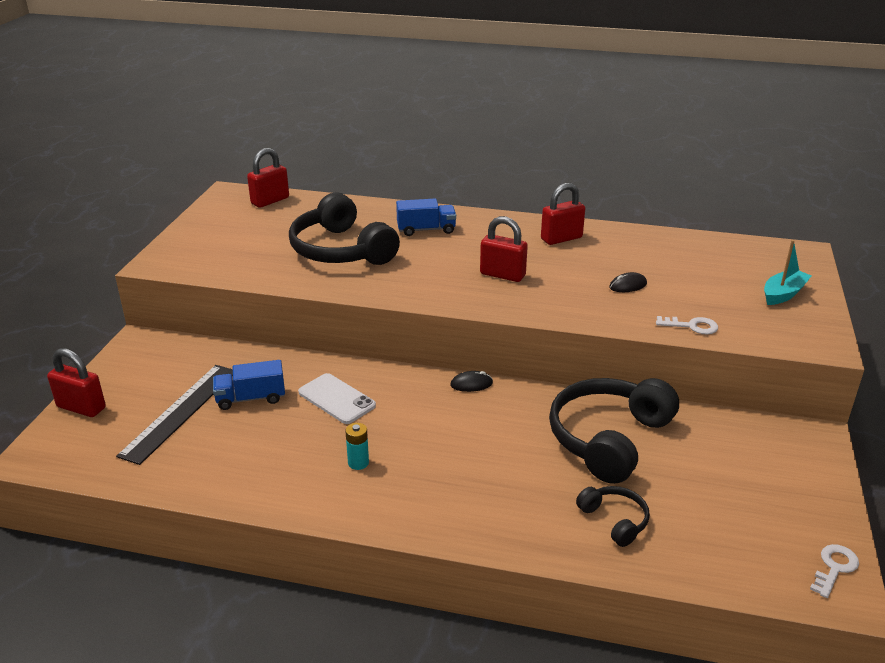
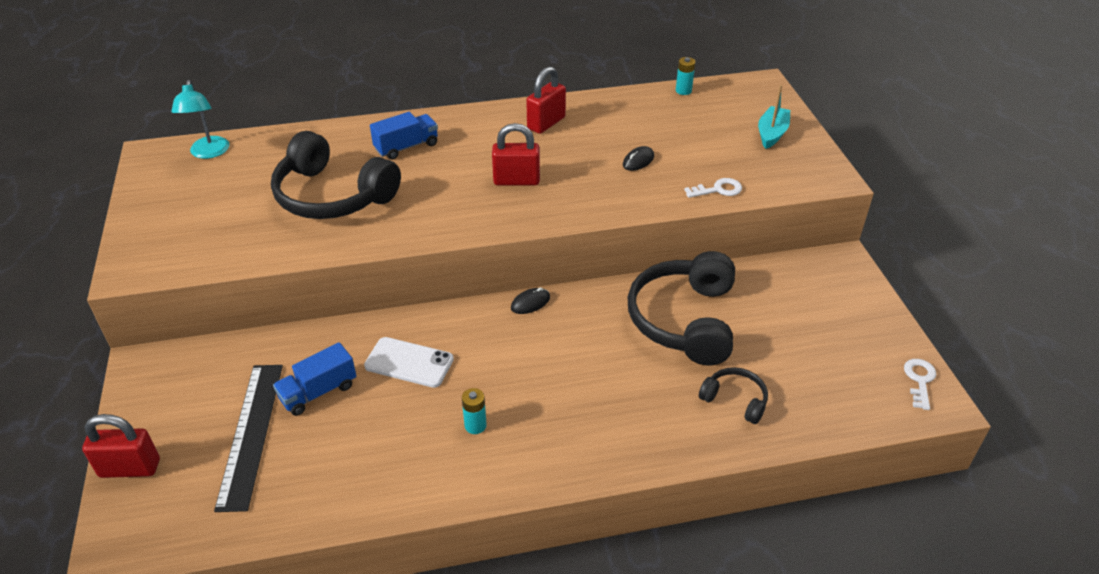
camera: 25 degrees left, 10 degrees up
(270, 201) = (209, 153): red padlock -> turquoise lamp
(714, 241) = (683, 91): none -> turquoise battery

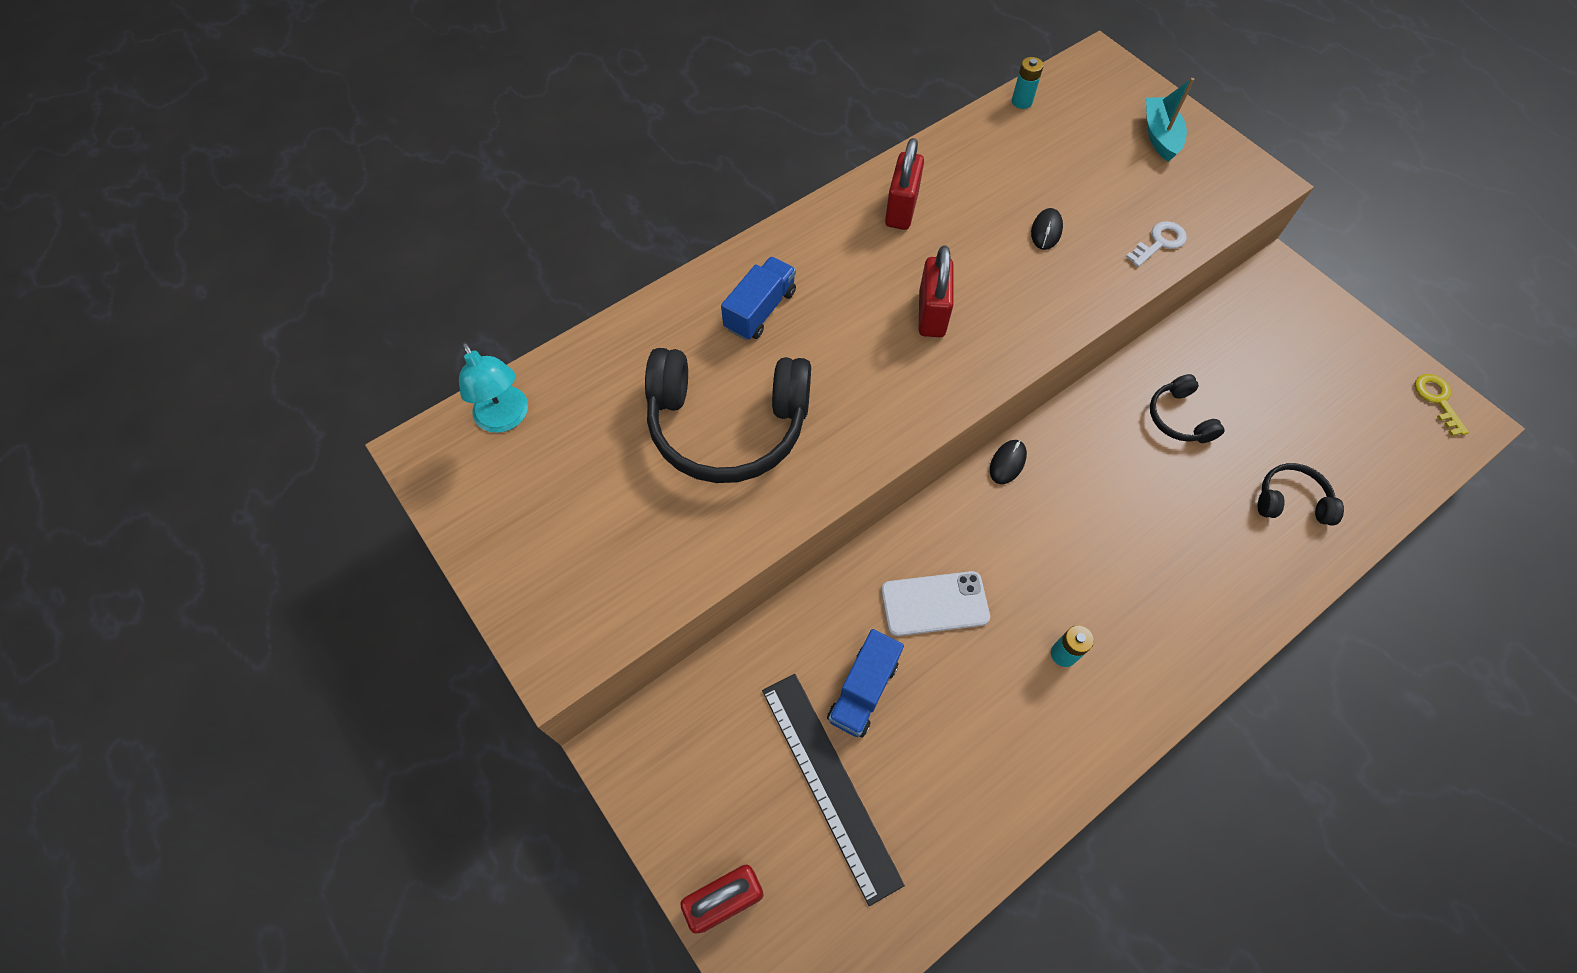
camera: 25 degrees left, 20 degrees up
(516, 180) = (931, 314): red padlock -> red padlock turned 60 degrees counterclockwise
(684, 320) = (1179, 418): black headphones -> black headphones, size x0.48
(919, 380) = (1437, 400): white key -> yellow key

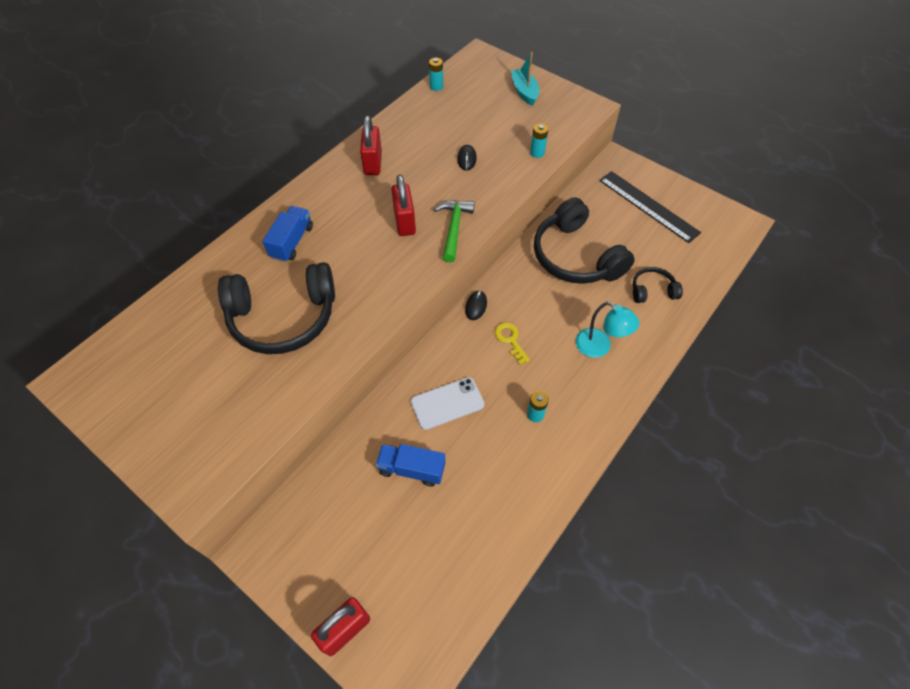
camera: 15 degrees left, 5 degrees down
(506, 418) = (127, 346): turquoise lamp -> turquoise lamp (599, 347)
(830, 783) = (401, 534): black ruler -> black ruler (648, 206)
(863, 690) = (411, 469): blue truck -> blue truck turned 90 degrees clockwise
(1004, 341) = (454, 228): none -> green hammer
(1159, 242) = (537, 153): white key -> turquoise battery
(1179, 418) = (575, 256): black headphones -> black headphones, size x2.08
(1437, 400) = (722, 214): yellow key -> yellow key (510, 340)

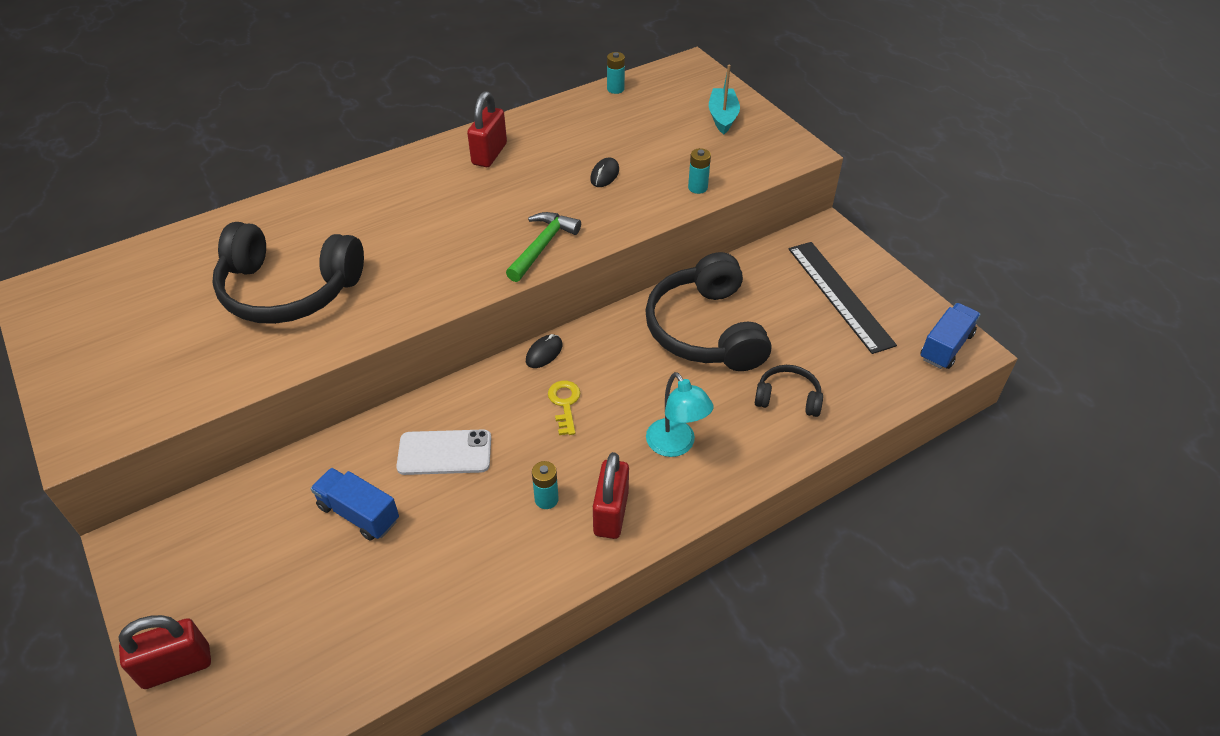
camera: 20 degrees right, 10 degrees down
(292, 242) = (347, 214): blue truck -> blue truck (946, 346)
(404, 222) = (488, 225): red padlock -> red padlock (611, 513)

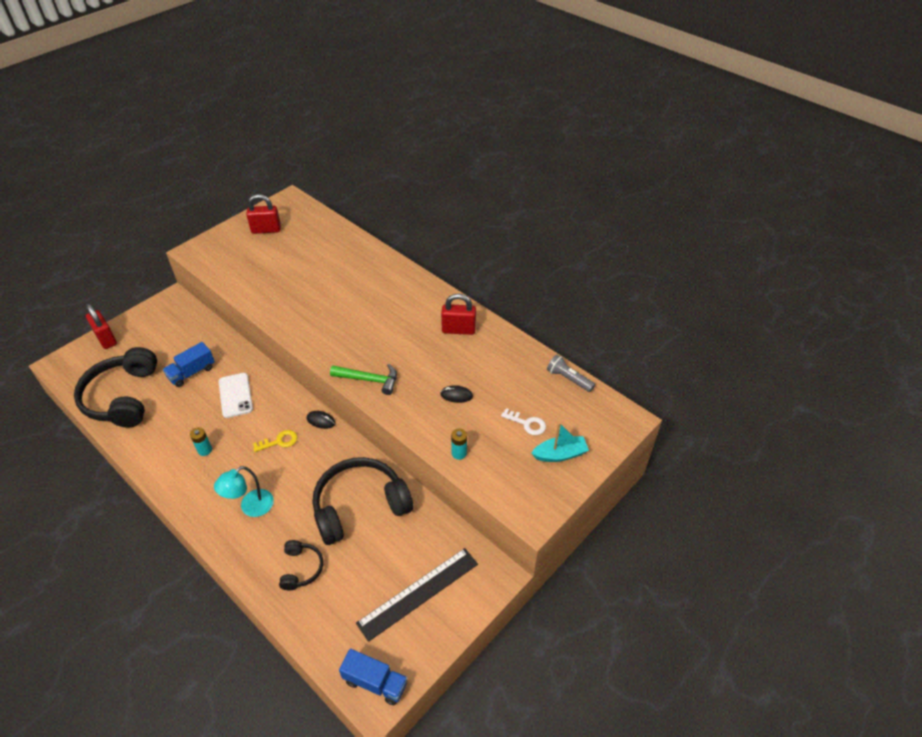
camera: 75 degrees right, 0 degrees up
(288, 290) = (306, 282): black headphones -> black headphones (123, 397)
(358, 514) = (192, 372): blue truck -> blue truck turned 150 degrees counterclockwise
(611, 513) = (195, 484): red padlock -> red padlock (266, 230)
(615, 89) = (568, 379): turquoise battery -> grey flashlight
(671, 130) = (527, 424): none -> white key

